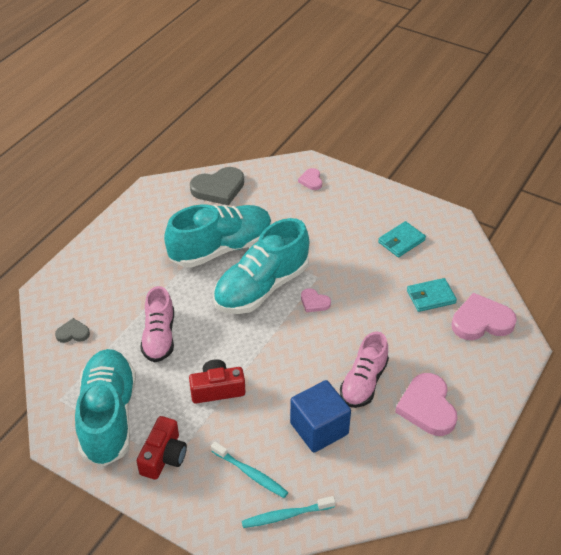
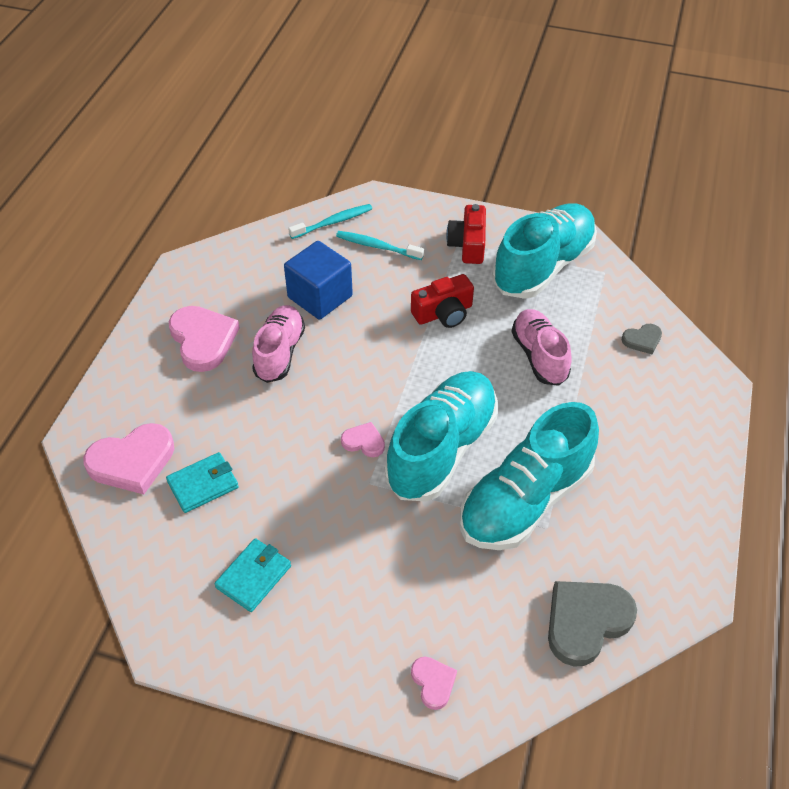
camera: 165 degrees right, 5 degrees up
(108, 416) = (543, 266): turquoise shoe -> turquoise shoe turned 120 degrees counterclockwise

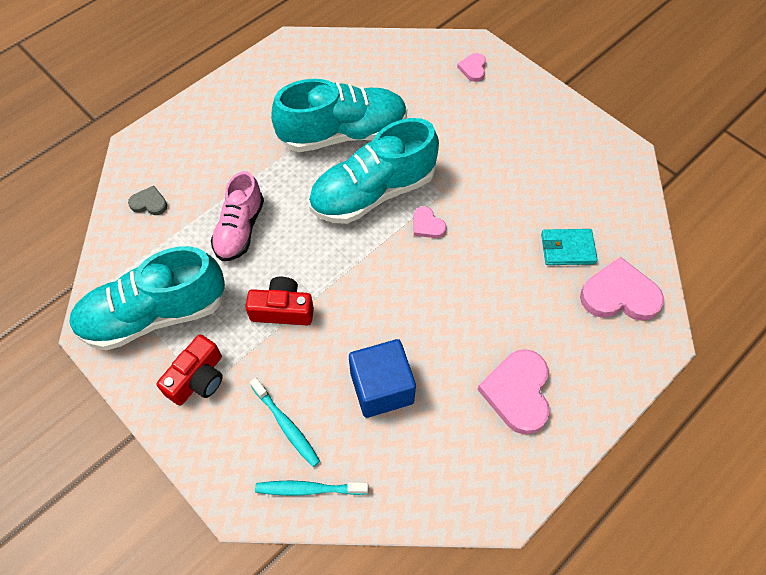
camera: 150 degrees left, 10 degrees up
(254, 577) = (555, 168): turquoise wallet -> none
(280, 352) = (452, 341): pink shoe -> none
(586, 622) = (364, 58): grey heart -> none

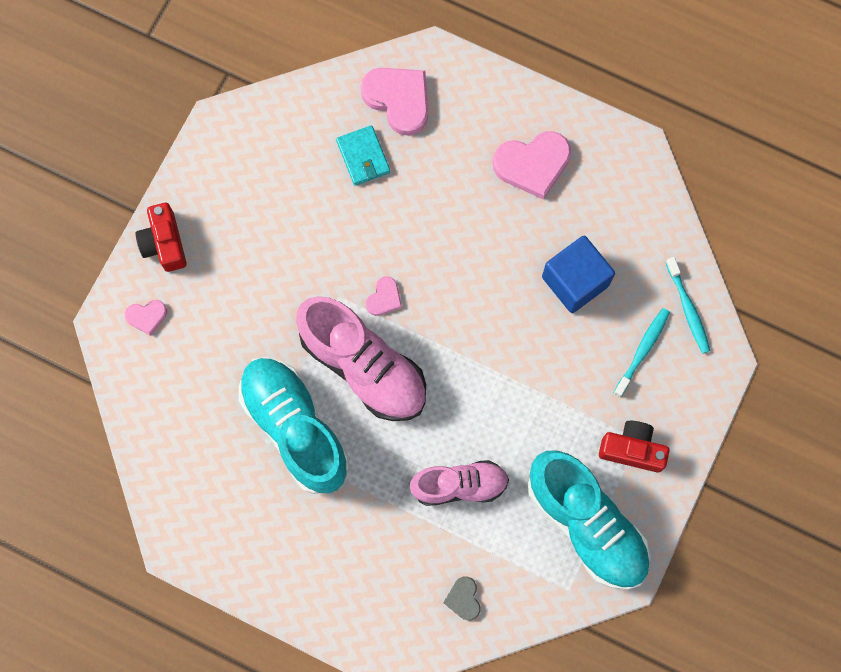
camera: 110 degrees left, 15 degrees up
(282, 310) = (533, 402): red camera -> red camera (164, 243)
(373, 192) = (363, 366): turquoise shoe -> pink shoe
(619, 295) = (398, 100): pink heart -> pink heart turned 150 degrees clockwise

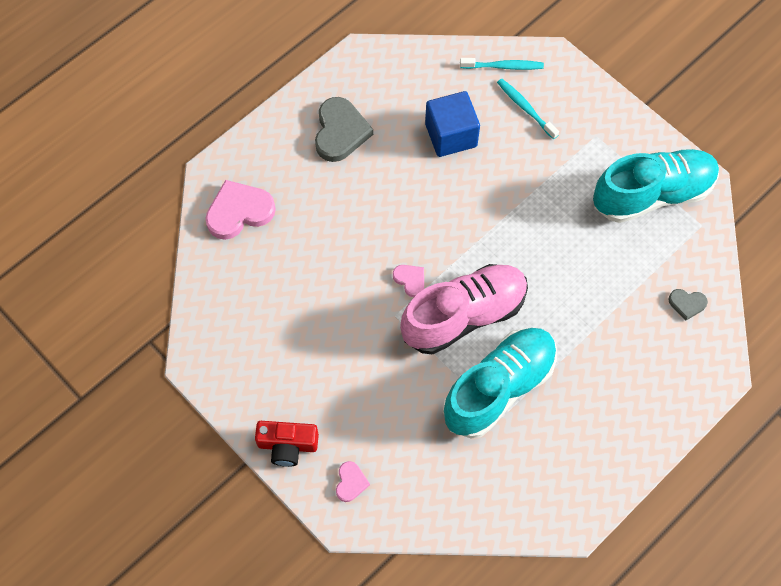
camera: 70 degrees left, 10 degrees down
(295, 428) = (499, 388): turquoise shoe -> turquoise shoe turned 150 degrees clockwise
(363, 157) = (278, 256): turquoise wallet -> none
(459, 485) = (591, 276): pink shoe -> none
(532, 164) = (340, 132): pink heart -> grey heart
(632, 449) = (602, 142): red camera -> none

